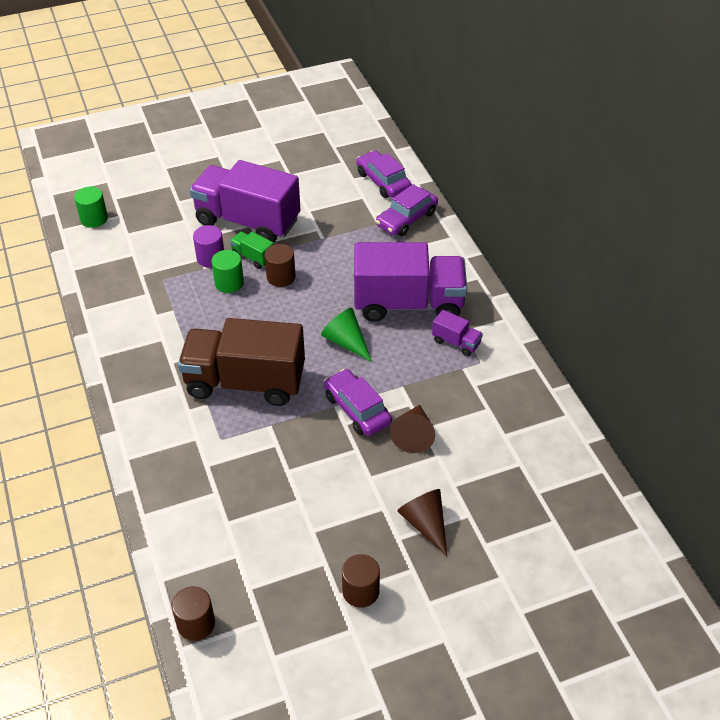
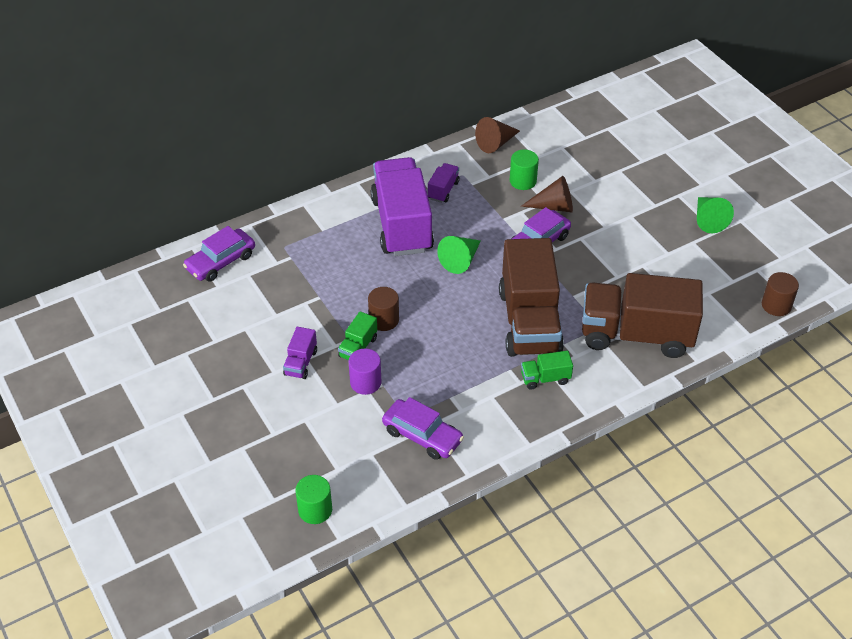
camera: 100 degrees left, 0 degrees up
(168, 381) = (545, 378): none -> green truck
(198, 468) = (636, 335): none -> brown truck
(229, 283) = (401, 359): green cylinder -> green cylinder (523, 181)
(247, 221) = (301, 363): purple truck -> purple truck, size x0.42
(360, 591) = (708, 220): brown cylinder -> green cone
(406, 219) = (280, 238): purple car -> purple car (422, 435)
(425, 524) = (636, 192): brown cone -> brown cone (496, 143)

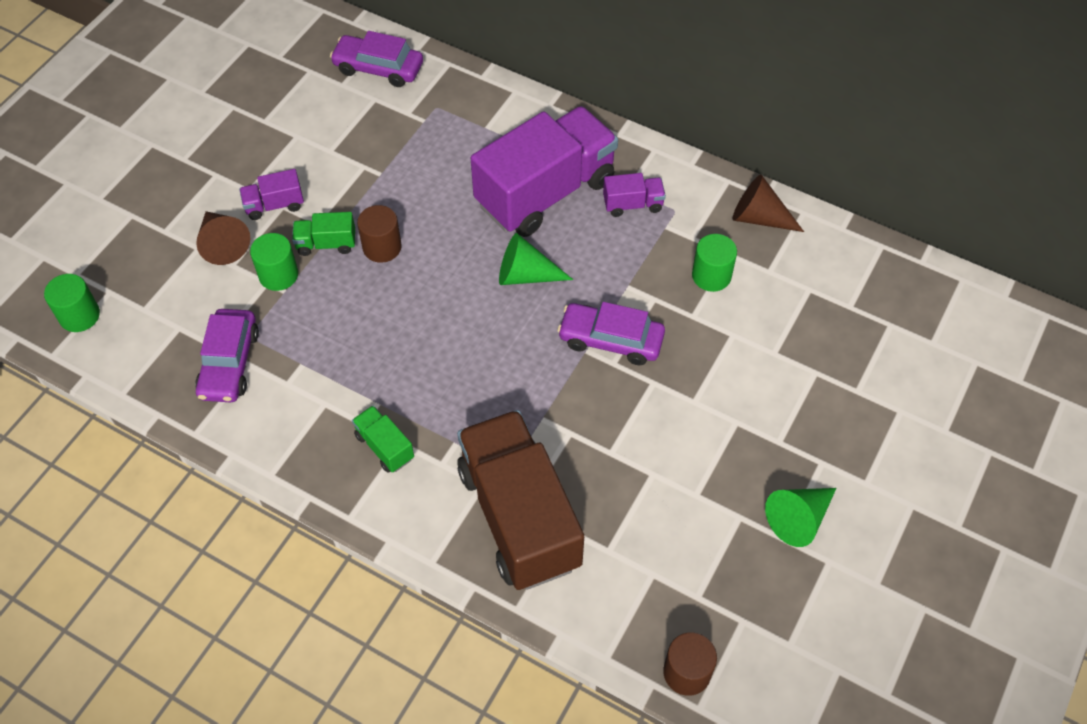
camera: 60 degrees right, 10 degrees up
(365, 382) = (278, 275): purple cylinder -> green cylinder
(529, 322) = (468, 390): brown truck -> none
(553, 206) = (689, 328): brown cone -> brown cone (223, 243)

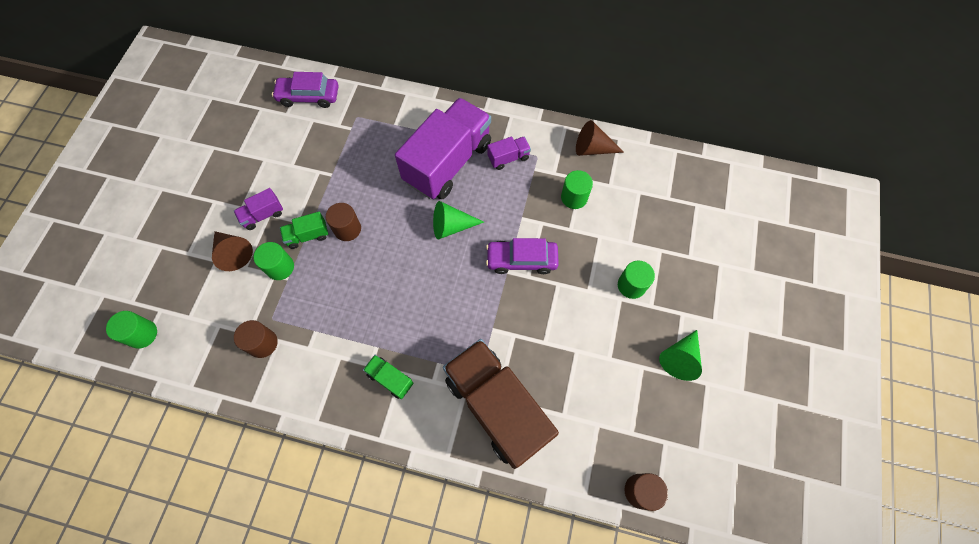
camera: 15 degrees left, 10 degrees up
(229, 363) = (263, 343): purple car -> brown cylinder
(758, 408) = (631, 285): none -> green cylinder

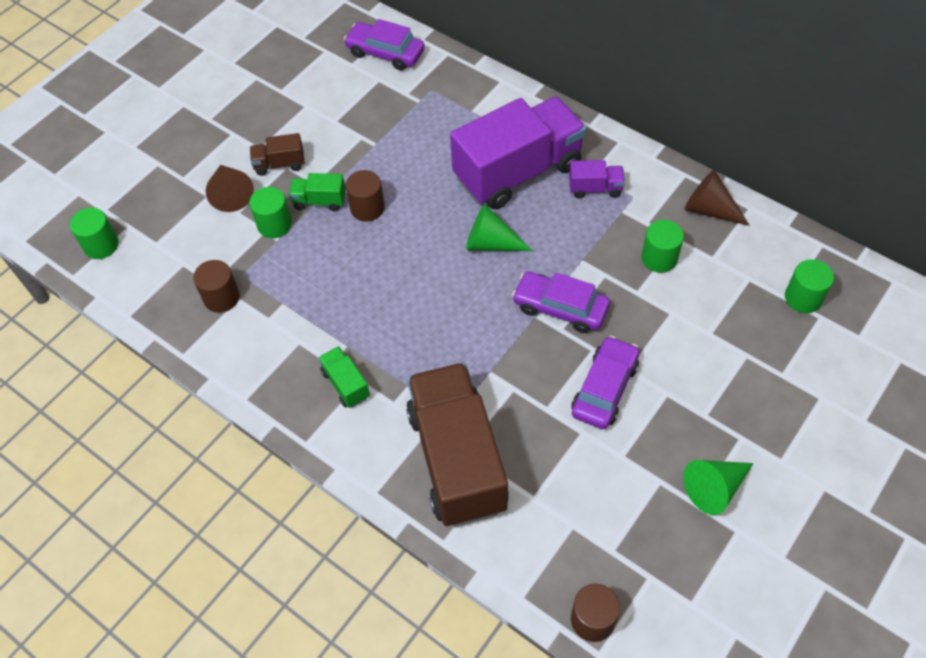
camera: 25 degrees right, 10 degrees down
(263, 215) = (279, 164): purple truck -> brown truck
(577, 311) = (604, 389): none -> purple car
(631, 285) = (688, 382): green cylinder -> green cylinder (803, 298)

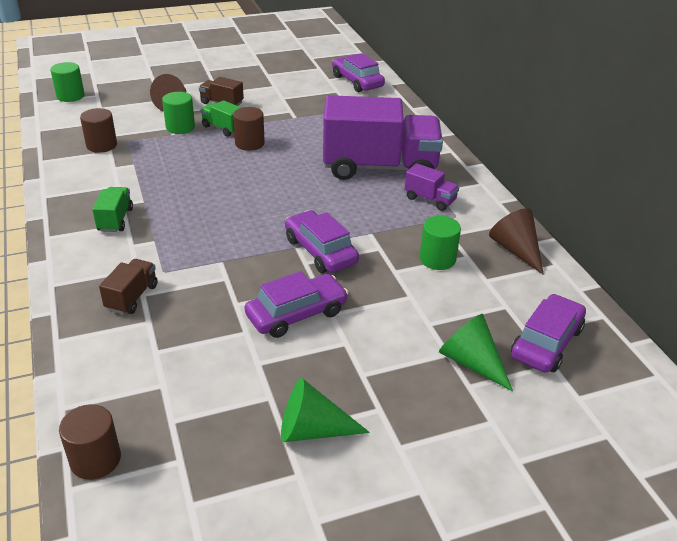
camera: 30 degrees right, 20 degrees down
(457, 459) = (132, 297): brown truck -> brown truck, size x0.42
(491, 243) = (312, 195): green cone -> green cone (471, 362)
(803, 298) = (546, 343): green cylinder -> purple car

